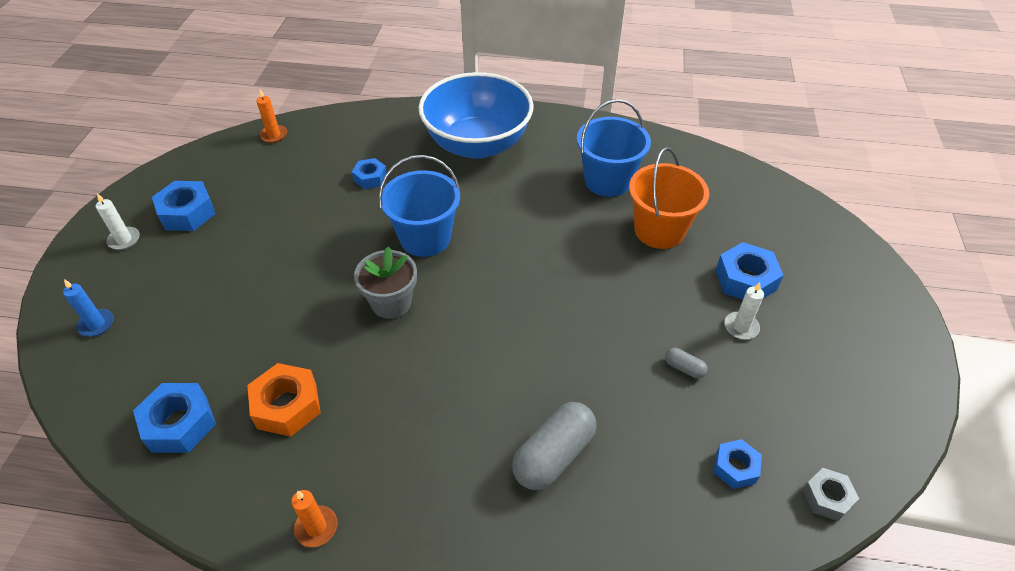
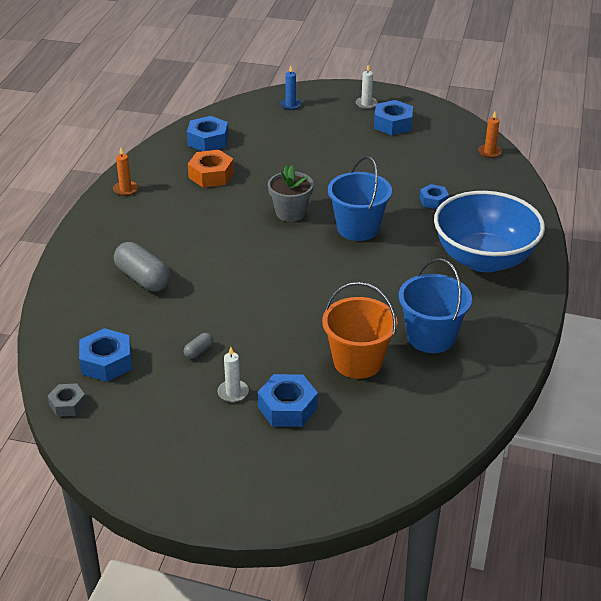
camera: 95 degrees right, 10 degrees down
(735, 467) = (106, 362): blue nut -> blue nut, size x1.61

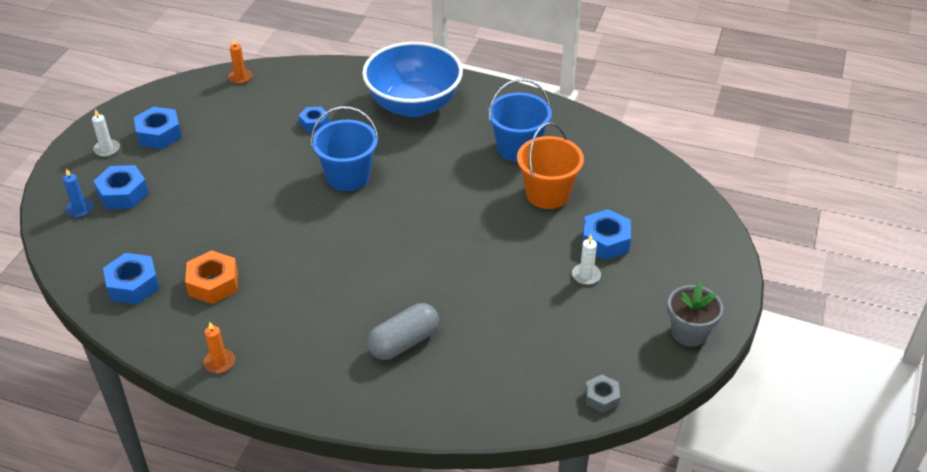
camera: 85 degrees left, 5 degrees up
(106, 362) = (539, 369): blue nut -> blue nut (122, 193)
(198, 351) = (527, 298): grey capsule -> none
(290, 213) = (308, 222): grey flower pot -> grey flower pot (689, 333)

